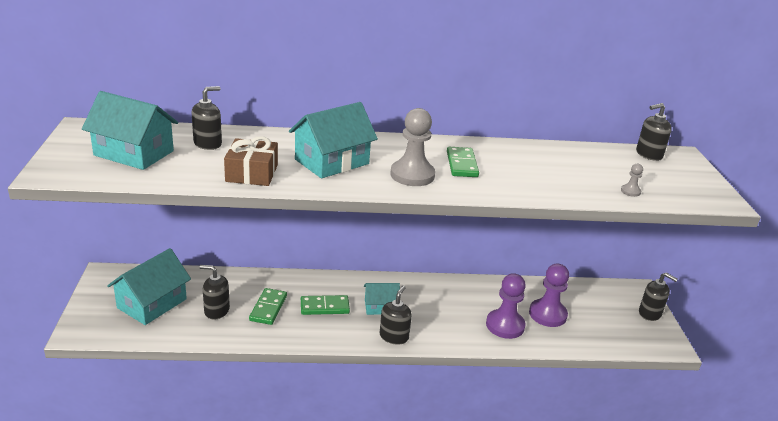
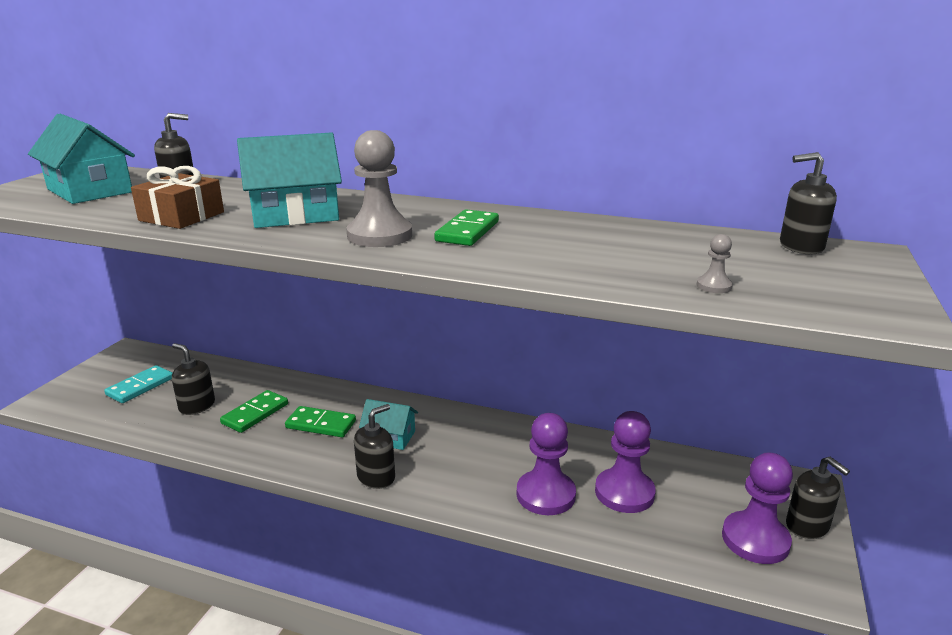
camera: 25 degrees right, 5 degrees down
(152, 303) = (140, 386): turquoise house -> turquoise domino
(629, 327) = (755, 540): none -> purple pawn

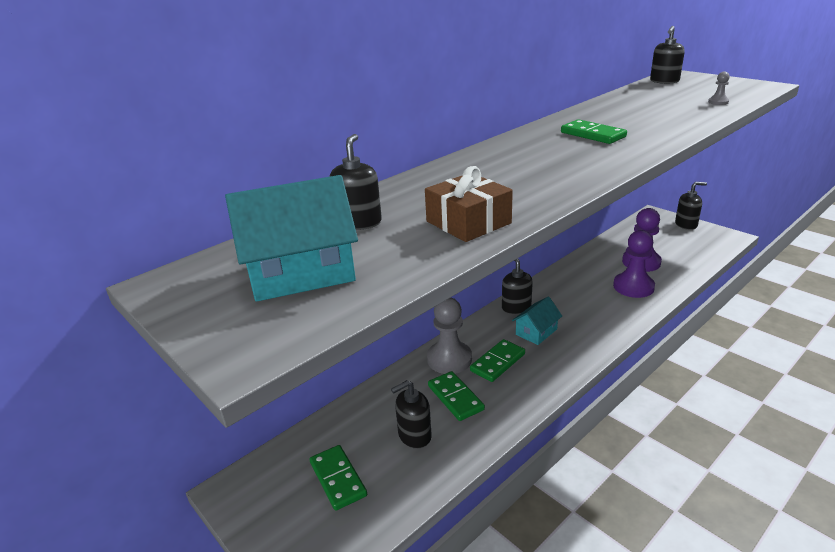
camera: 60 degrees left, 5 degrees up
(140, 386) = (338, 479): turquoise domino -> green domino
(295, 215) = (505, 179): turquoise house -> none
(376, 477) = (586, 347): black soap dispenser -> black soap dispenser (516, 308)
(380, 235) = (585, 157): grey pawn -> grey pawn (449, 359)
(755, 540) = (693, 240): purple pawn -> none

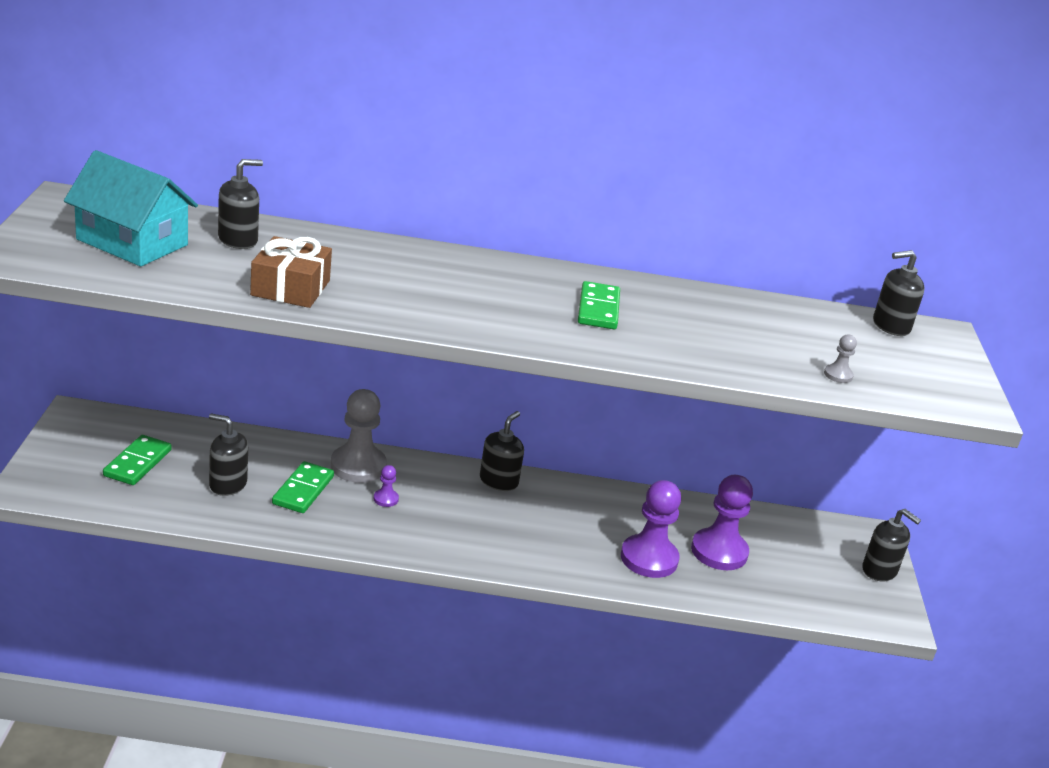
camera: 40 degrees right, 0 degrees up
(497, 362) = (386, 499): green domino -> purple pawn
(536, 332) = (468, 509): turquoise house -> none

